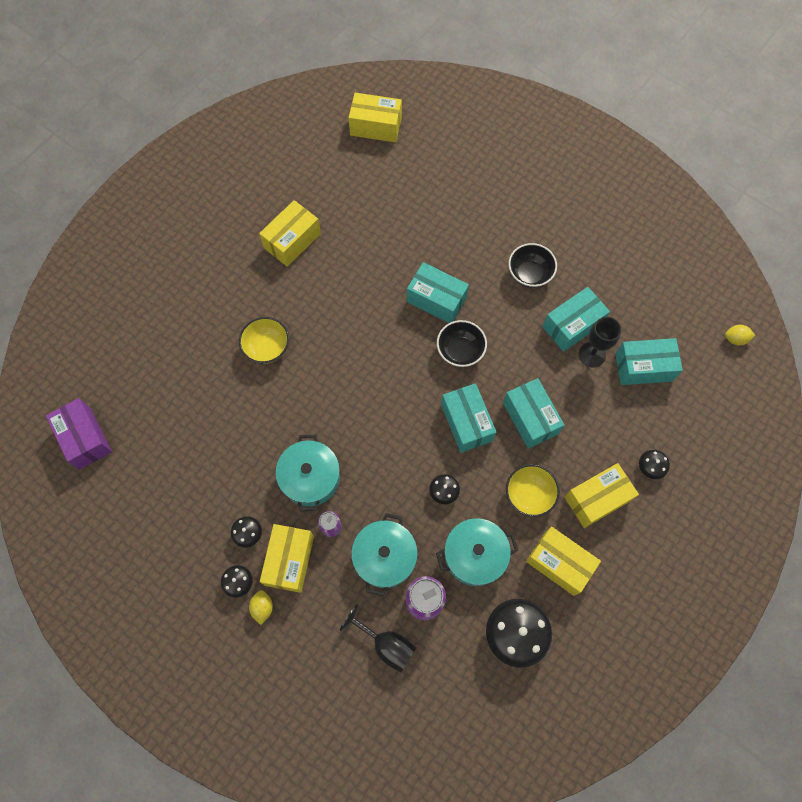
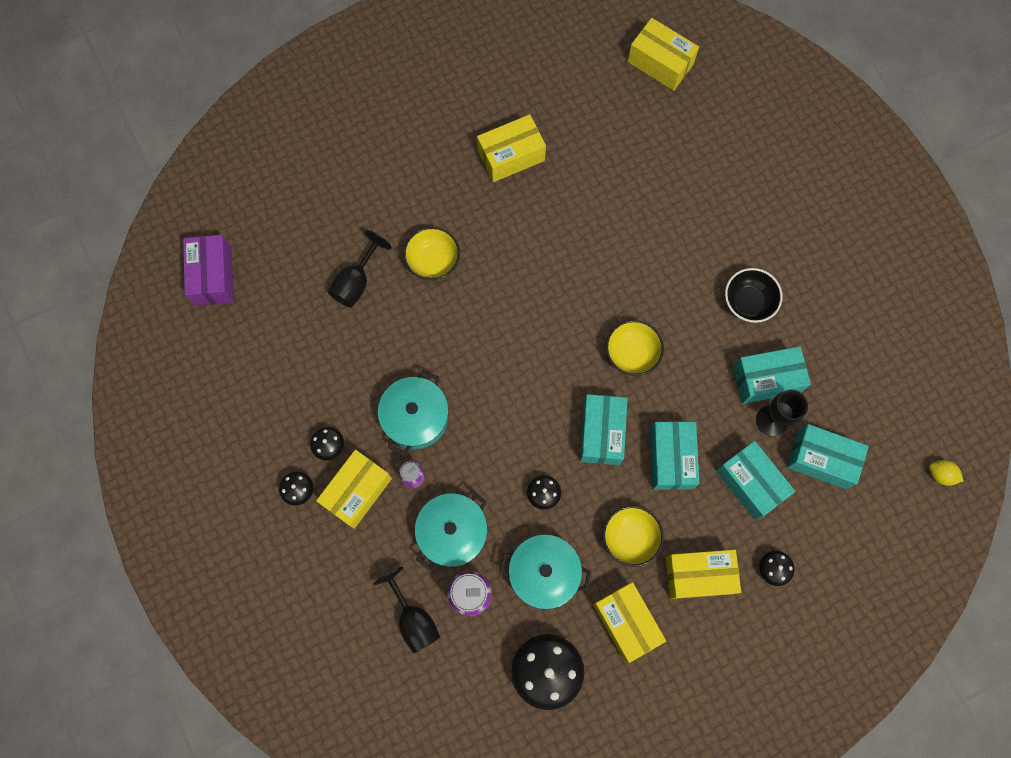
camera: 25 degrees right, 5 degrees up
(210, 391) = (356, 282): none -> black goblet
(262, 607) = (310, 525): yellow lemon -> none
(436, 300) = (633, 287): turquoise box -> turquoise box (750, 483)
(460, 351) = (631, 354): black bowl -> yellow bowl

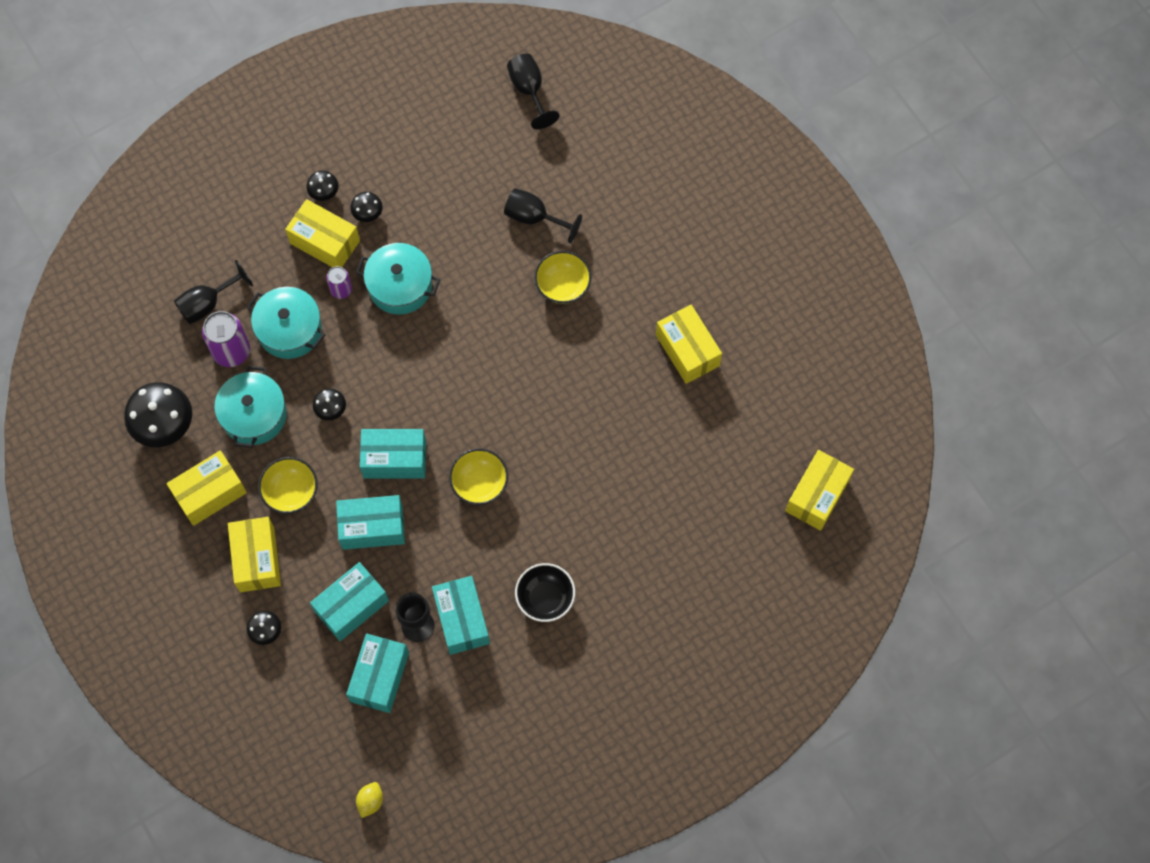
camera: 85 degrees right, 5 degrees down
(213, 276) = (529, 90): purple box -> black goblet

